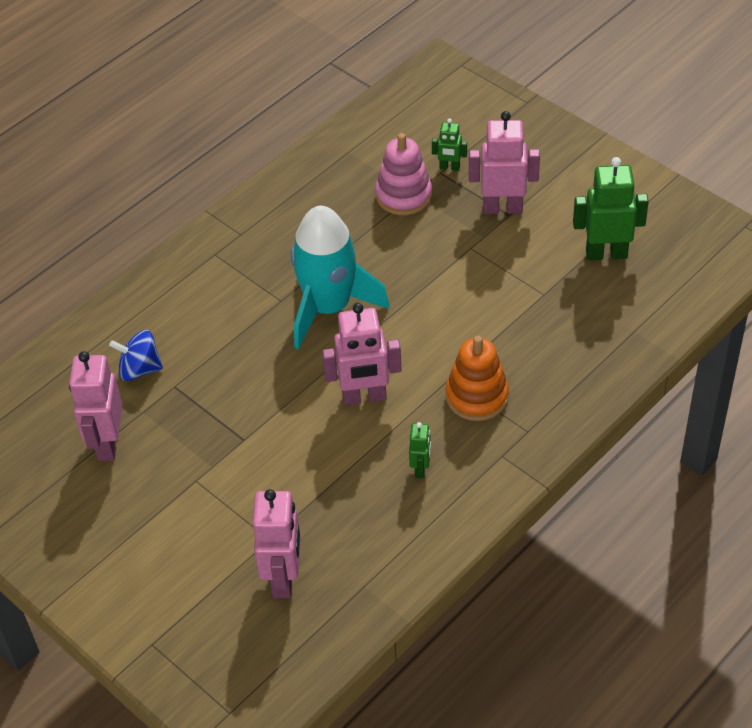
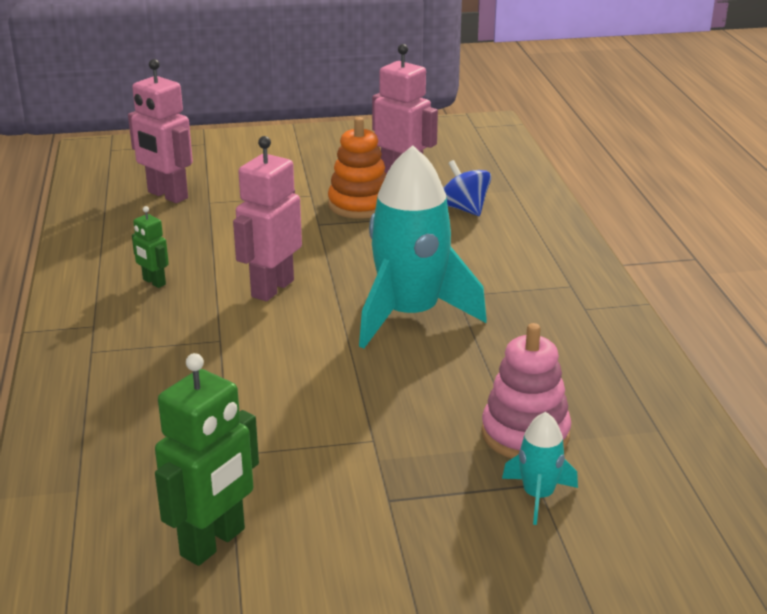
camera: 125 degrees right, 20 degrees down
(139, 369) = (464, 209): blue spinning top -> blue spinning top turned 75 degrees counterclockwise
(449, 167) = (538, 495): green robot -> turquoise rocket
(477, 396) = (174, 343): orange stacking toy -> orange stacking toy (359, 205)
(502, 208) = (407, 500): pink robot -> none

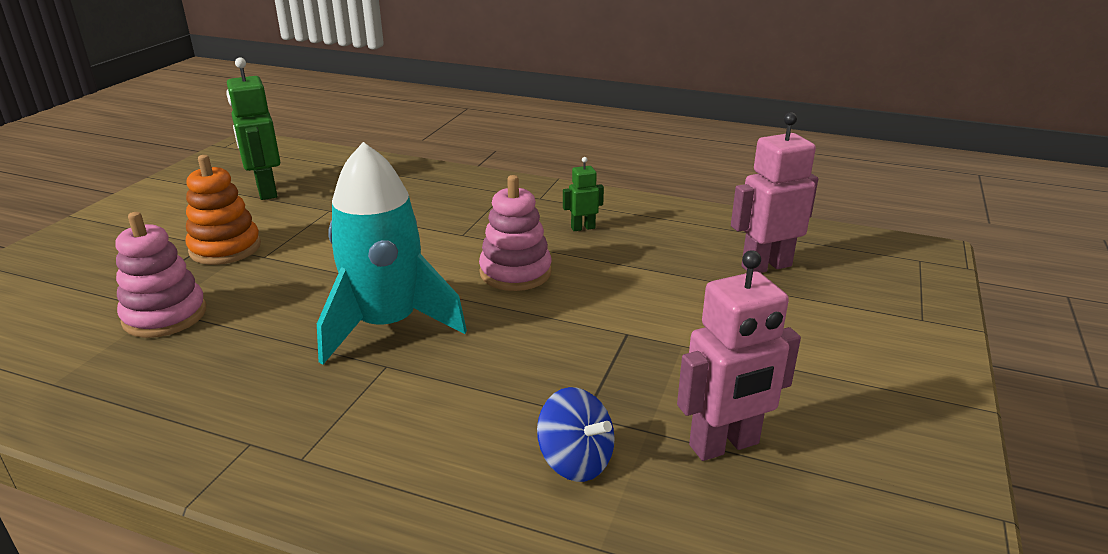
camera: 120 degrees right, 0 degrees up
(272, 288) = (515, 272): pink robot -> pink stacking toy
(359, 205) = (655, 376): orange stacking toy -> orange stacking toy (225, 248)
(464, 209) = (575, 461): blue spinning top -> blue spinning top turned 45 degrees clockwise
(538, 495) = (111, 294): turquoise rocket -> none

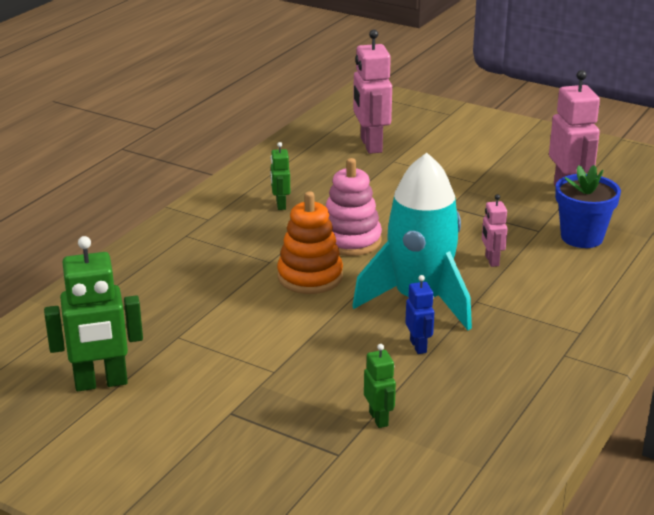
camera: 80 degrees left, 0 degrees up
(165, 315) = (379, 419): pink stacking toy -> green robot
(225, 248) = (246, 398): orange stacking toy -> orange stacking toy (310, 277)
(290, 330) = (418, 346): none -> blue robot
(487, 374) = (491, 261): none -> pink robot
(575, 461) = (582, 237): blue spinning top -> blue flower pot

